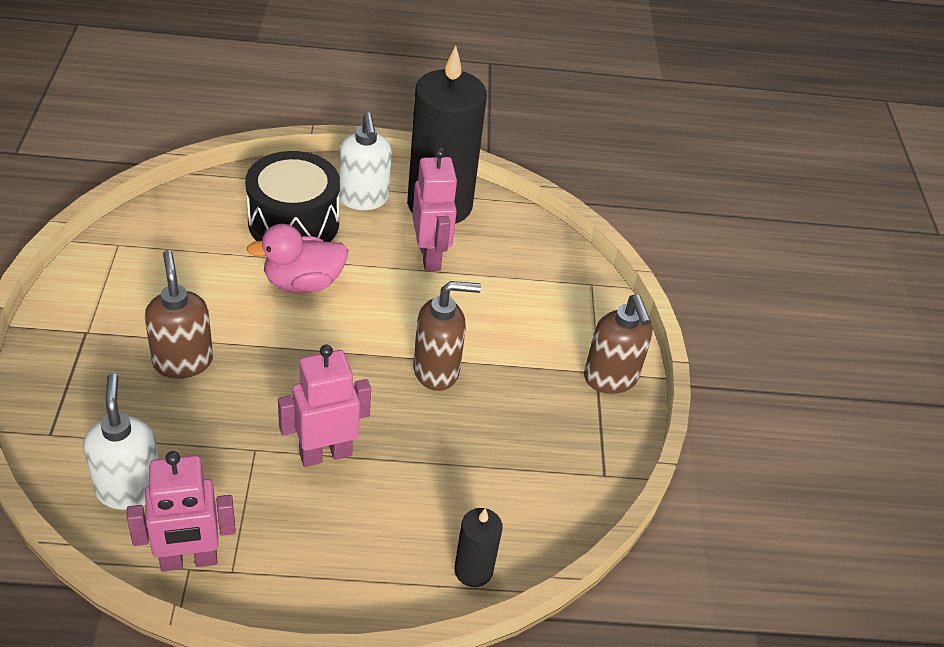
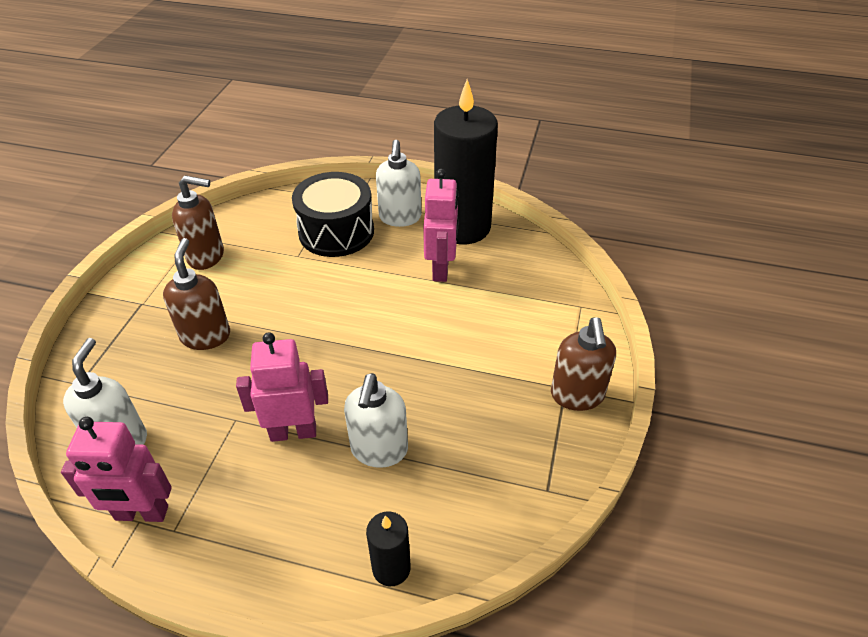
camera: 20 degrees right, 0 degrees up
(303, 283) = (326, 281): pink duck -> none
(424, 460) = (379, 450): none -> white soap dispenser
(437, 370) = (416, 369): brown soap dispenser -> brown soap dispenser (206, 256)

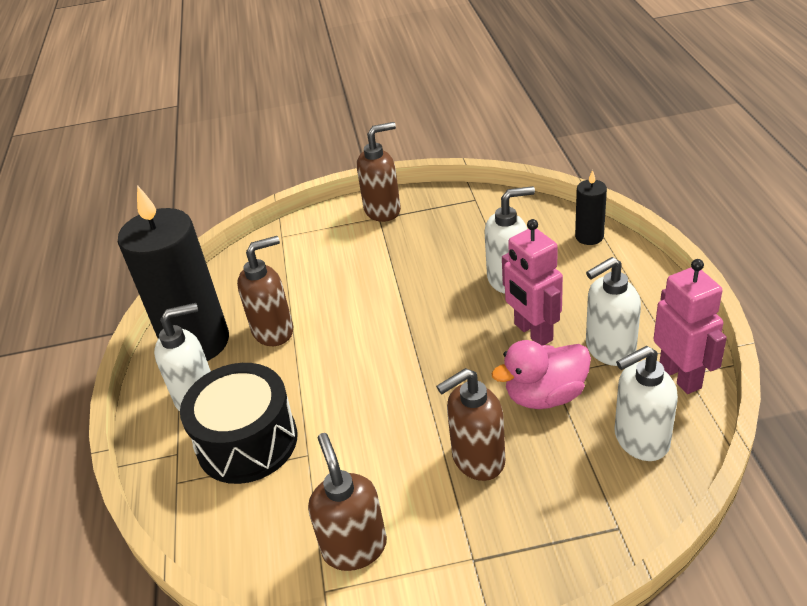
camera: 110 degrees left, 5 degrees down
(219, 403) = (545, 395): none -> pink duck
(221, 478) = (609, 349): none -> white soap dispenser
(441, 269) = (274, 331): pink robot -> brown soap dispenser

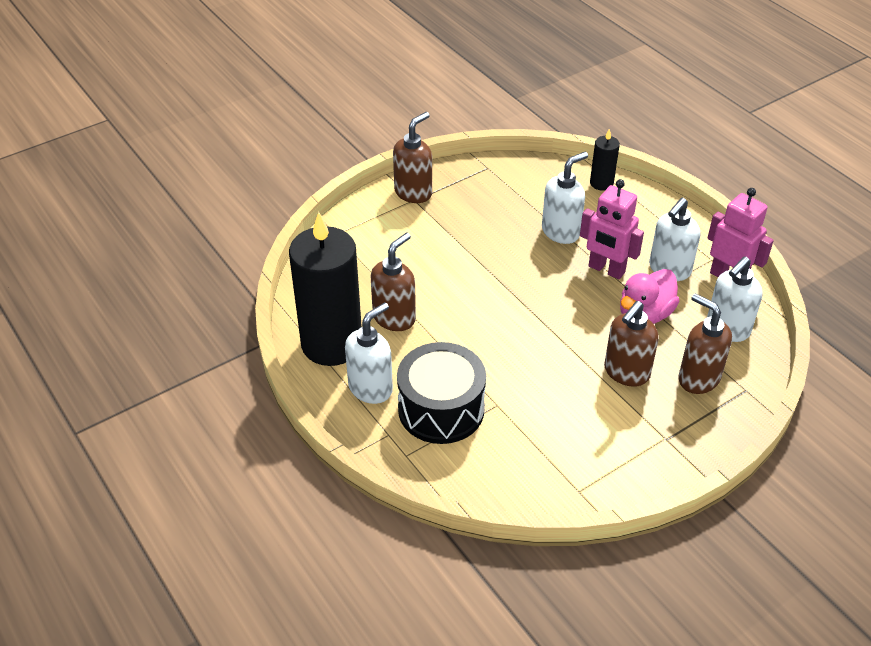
camera: 30 degrees left, 5 degrees up
(354, 547) = (580, 456): brown soap dispenser -> brown soap dispenser (698, 378)

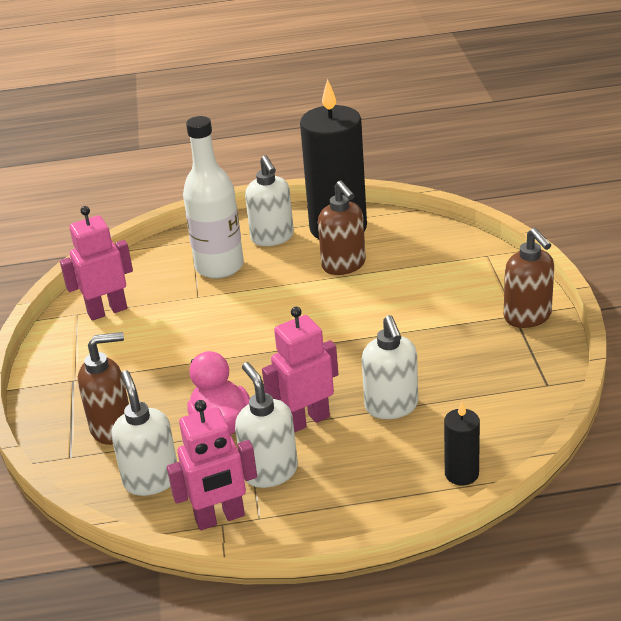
camera: 120 degrees right, 10 degrees down
(441, 409) = (219, 267): black drum -> white bottle
(560, 466) = (107, 311): none -> pink robot
(626, 372) = (162, 382): brown soap dispenser -> none

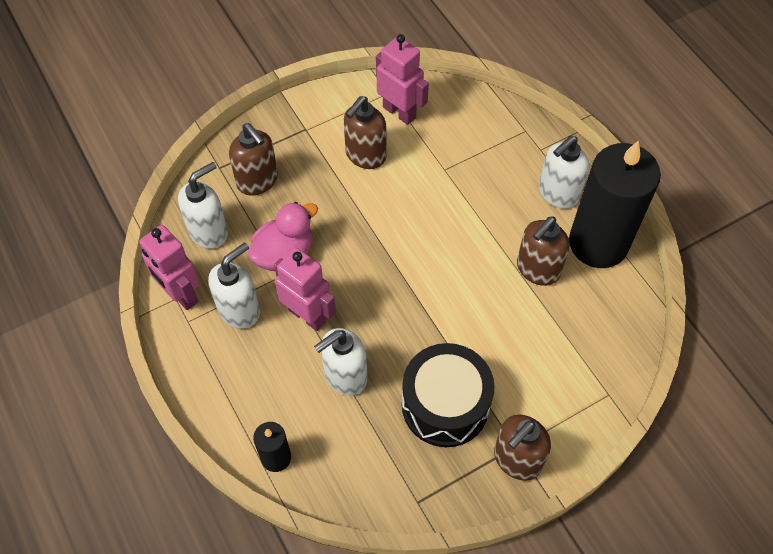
camera: 65 degrees right, 25 degrees up
(141, 344) = (365, 155): none -> brown soap dispenser
(219, 267) = (494, 168): white bottle -> none
(455, 347) = (445, 405): none -> black drum

